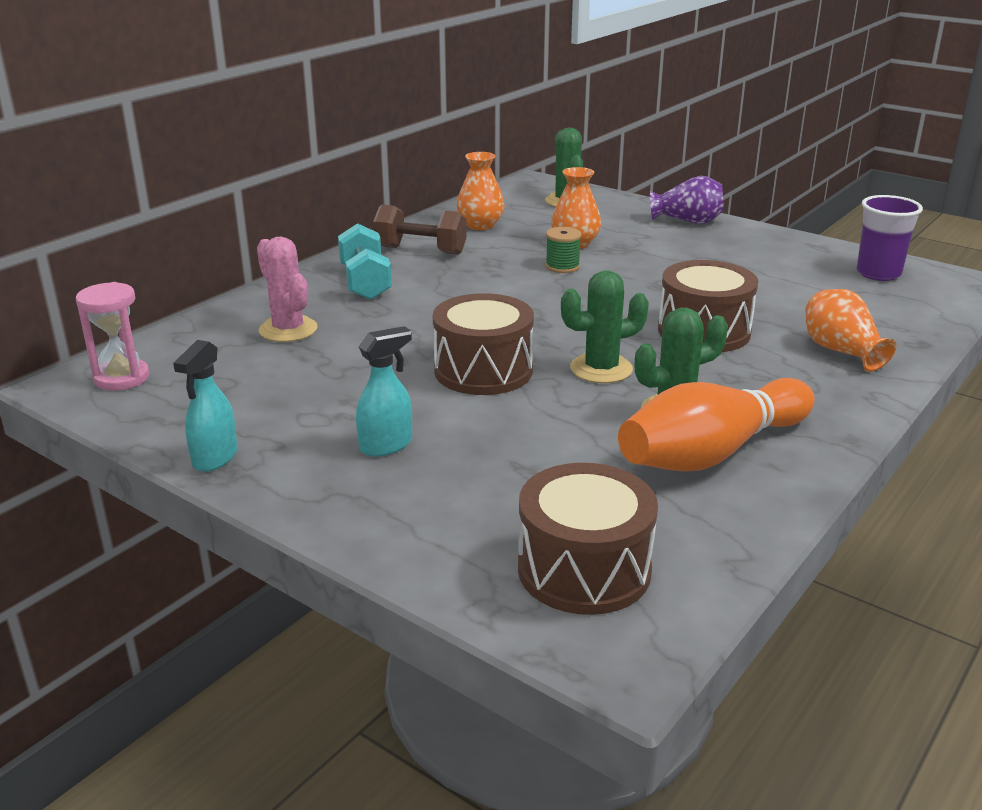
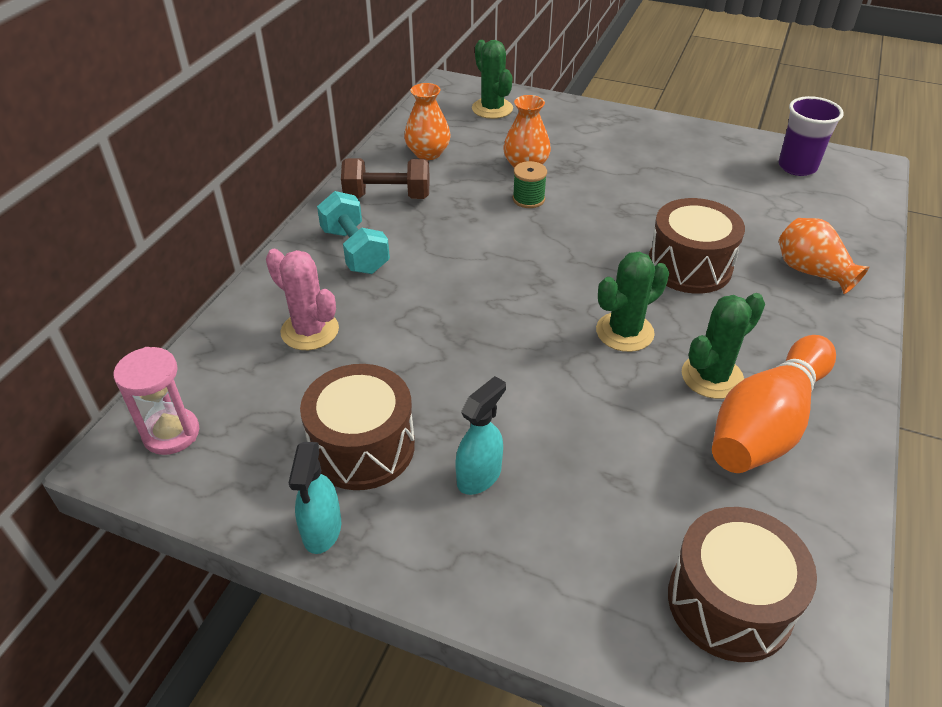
camera: 15 degrees left, 15 degrees up
(483, 371) = (521, 354): brown drum -> brown drum (362, 447)
(688, 221) = (611, 121): purple vase -> none

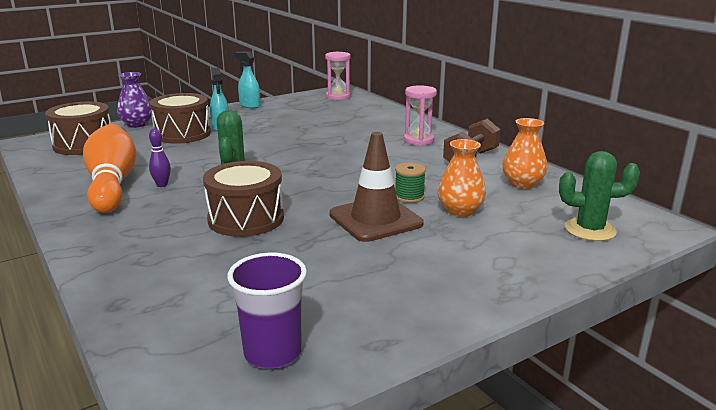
camera: 125 degrees right, 20 degrees down
(310, 331) = (363, 121): pink cactus -> none
(355, 251) = (418, 140): turquoise dumbbell -> pink hourglass
(362, 447) = (274, 116): brown drum -> brown drum (182, 134)
(576, 624) = (137, 124): none -> purple vase
(595, 198) = (375, 219): none -> brown traffic cone
(712, 377) = (162, 185): green cactus -> purple bowling pin
(811, 272) = (153, 261): orange vase -> none

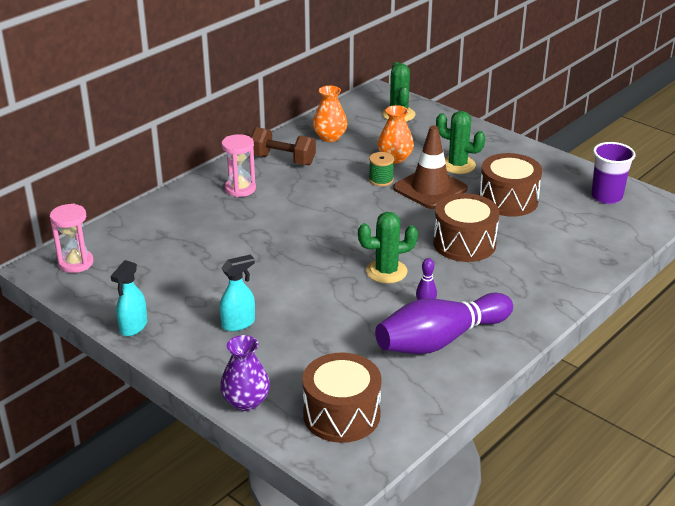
camera: 105 degrees left, 10 degrees up
(112, 184) = (440, 340): orange bowling pin -> purple bowling pin
(182, 134) = (272, 346): brown drum -> brown drum (508, 200)
(429, 246) = (457, 165): none -> green cactus

